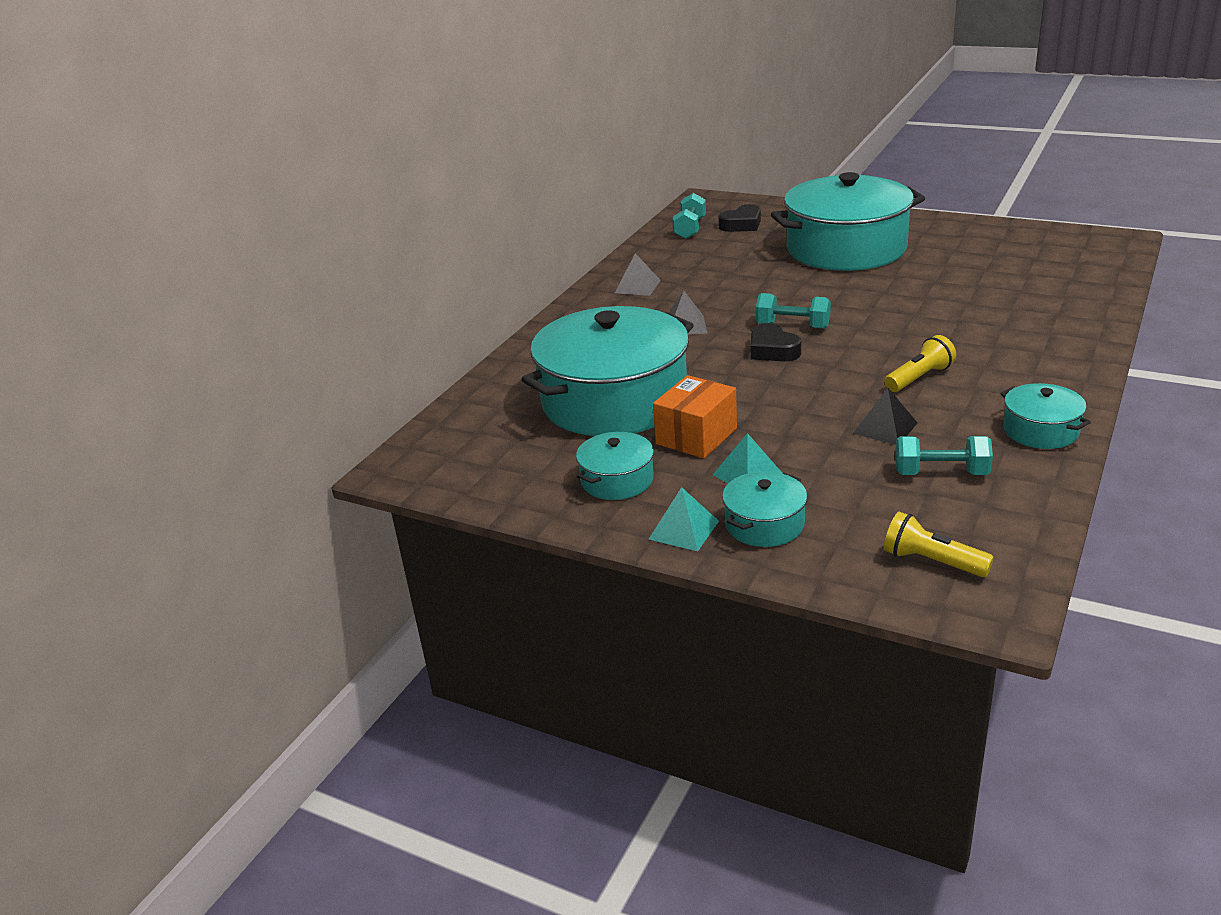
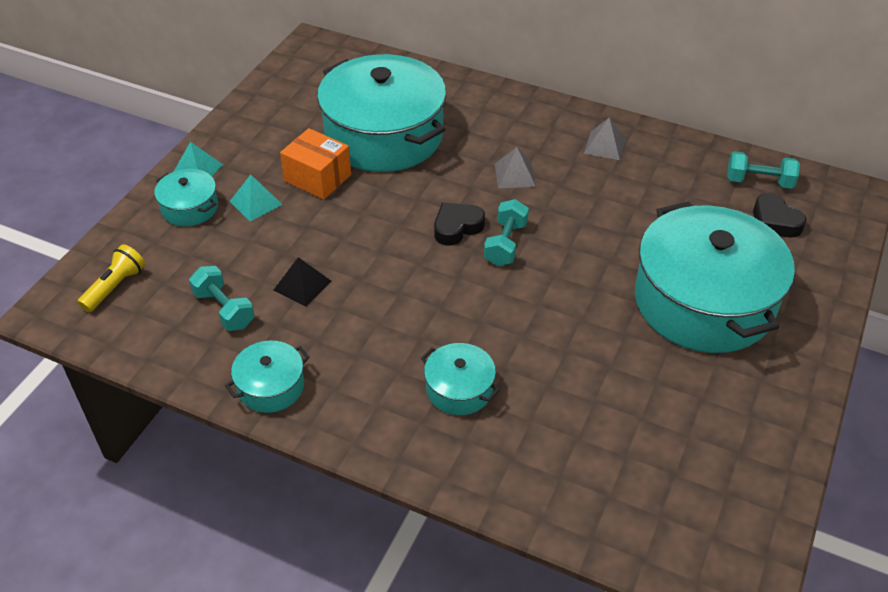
camera: 85 degrees right, 15 degrees up
(617, 480) = (268, 139): turquoise pot -> turquoise pot (459, 389)
(919, 378) = (385, 319): yellow flashlight -> none
(941, 473) = (224, 309): turquoise dumbbell -> turquoise dumbbell turned 45 degrees counterclockwise

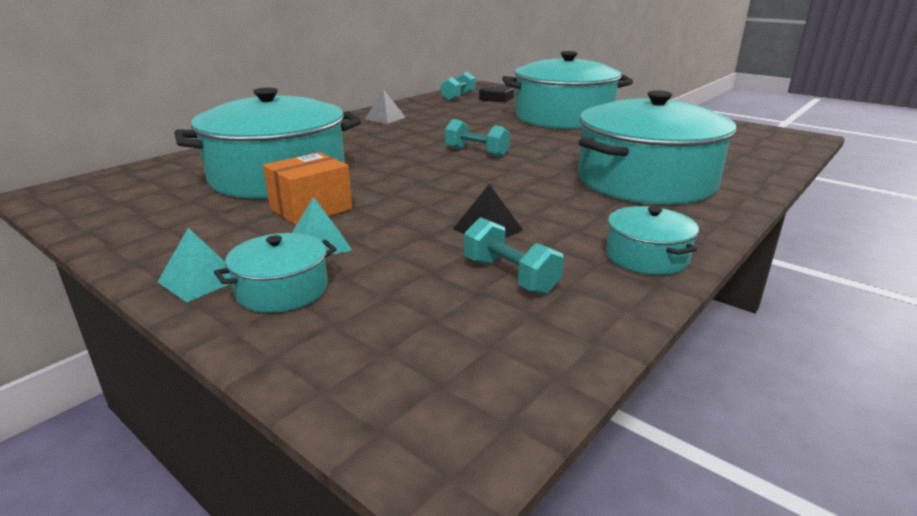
camera: 75 degrees left, 20 degrees down
(115, 287) = (419, 366): yellow flashlight -> none
(224, 309) = (510, 276): turquoise dumbbell -> turquoise dumbbell turned 75 degrees clockwise
(457, 227) = (443, 164): black heart -> none
(459, 389) = (646, 181): turquoise pot -> turquoise pot, size x2.24
(515, 175) = (392, 142): grey pyramid -> none

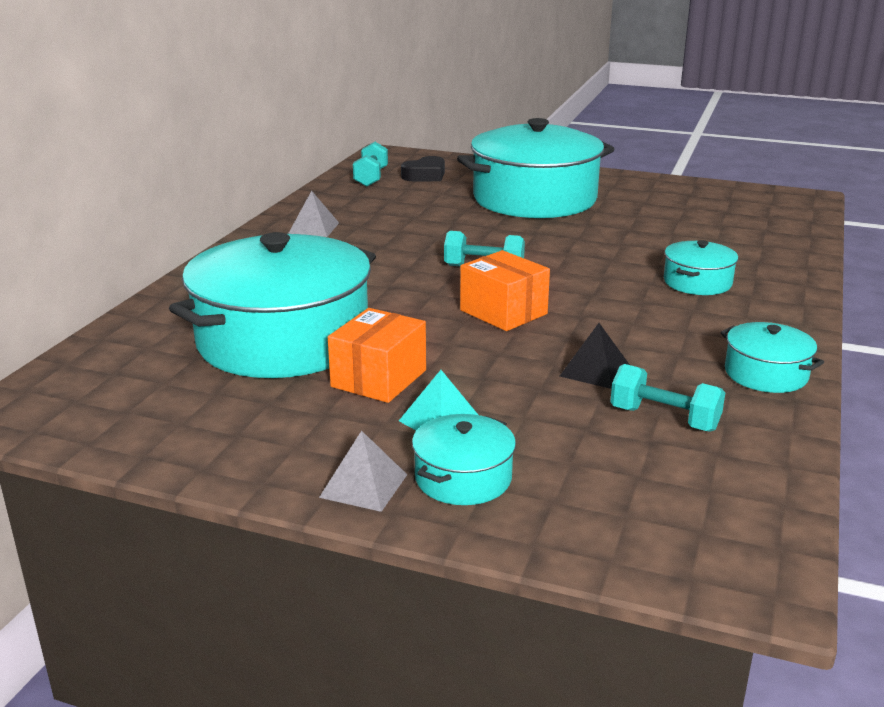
camera: 20 degrees left, 0 degrees up
(200, 280) = (364, 486): turquoise pyramid -> grey pyramid
(458, 180) = (503, 312): none -> orange box
(646, 181) = (697, 282): turquoise pot -> turquoise pot, size x0.45

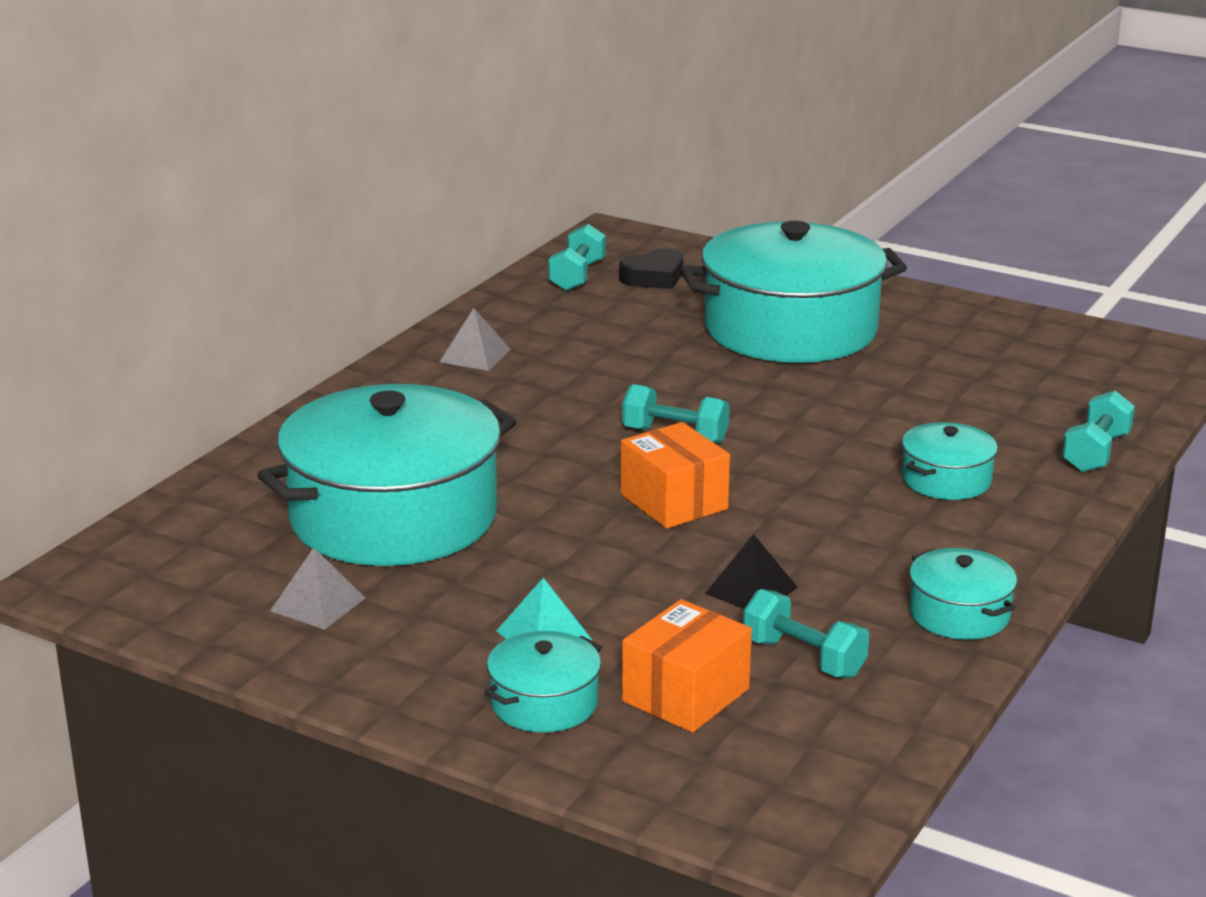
camera: 10 degrees right, 0 degrees up
(364, 486) = (434, 700): grey pyramid -> grey pyramid (318, 604)
(378, 378) = (490, 577): orange box -> orange box (685, 695)
(790, 258) = (1095, 453): none -> turquoise dumbbell

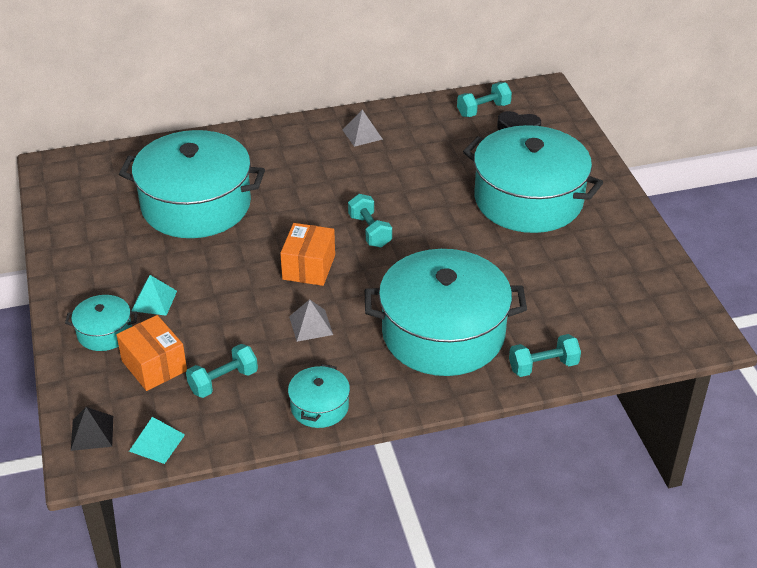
camera: 45 degrees right, 15 degrees up
(318, 604) = (107, 231): grey pyramid -> grey pyramid (311, 325)
(685, 695) = (154, 366): orange box -> orange box turned 60 degrees clockwise
(751, 590) = (261, 334): black pyramid -> black pyramid (92, 433)
(803, 658) = (223, 381): turquoise dumbbell -> turquoise dumbbell turned 60 degrees clockwise
(852, 762) = (157, 442): none -> turquoise pyramid
(946, 480) = (443, 333): turquoise pot -> turquoise pot, size x2.24

